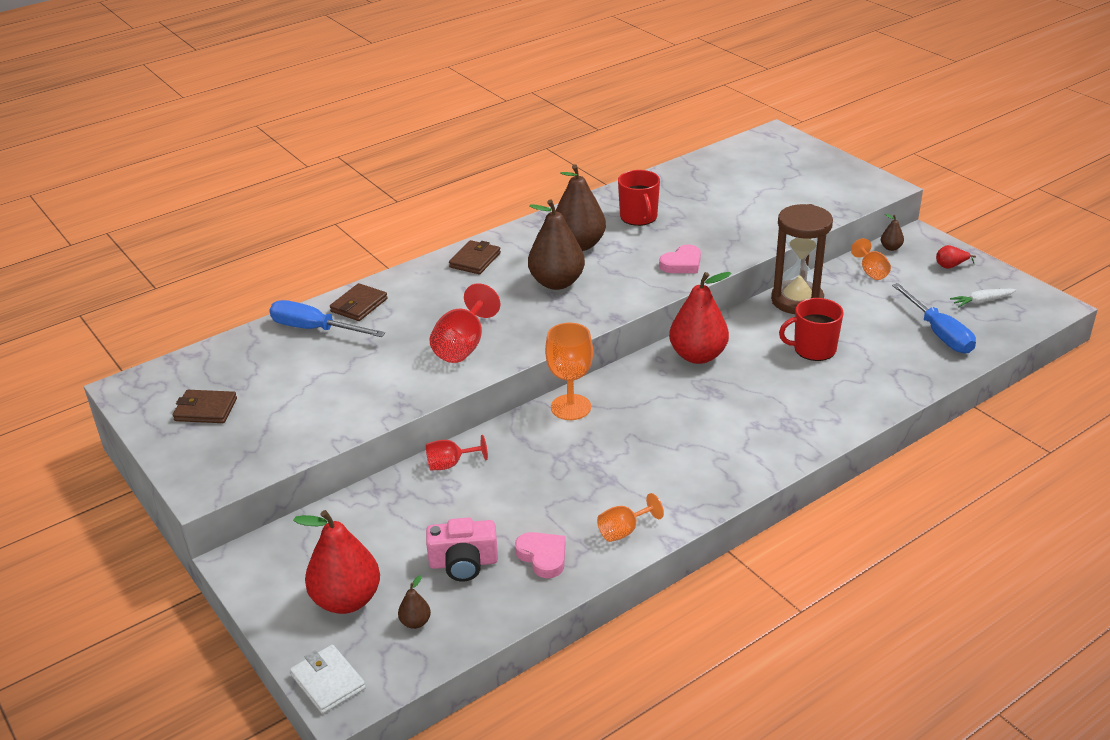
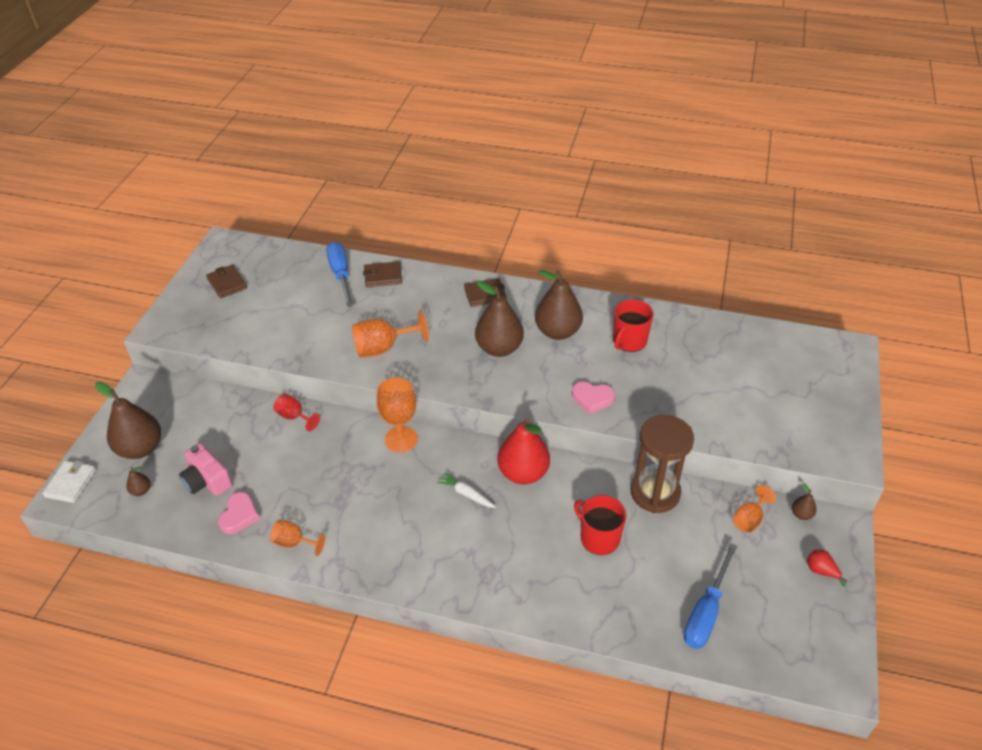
camera: 50 degrees right, 10 degrees up
(346, 600) = (140, 448): red pear -> brown pear
(463, 346) = (383, 348): red goblet -> orange goblet
(981, 301) = (788, 621): white carrot -> white carrot (466, 494)

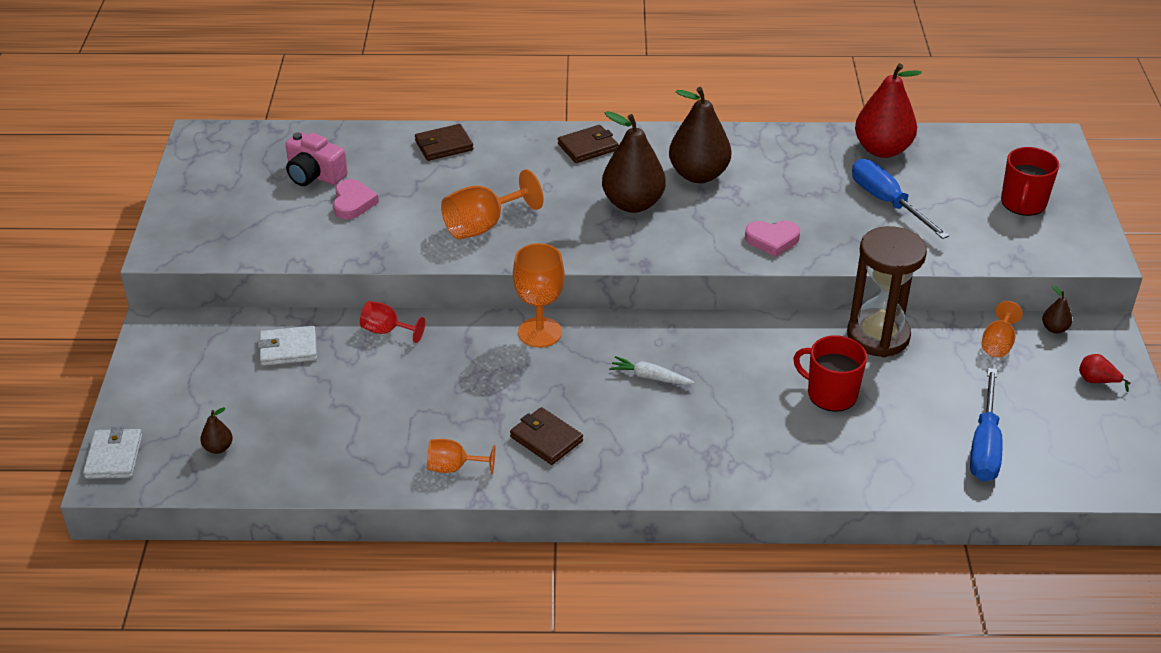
camera: 15 degrees left, 5 degrees down
(140, 448) = (192, 401): brown pear -> none
(207, 480) = (303, 421): pink camera -> pink camera (314, 175)
(221, 418) = (288, 349): none -> white wallet
(227, 283) = (233, 184): brown wallet -> brown wallet (546, 439)
(239, 515) = (367, 451): pink heart -> pink heart (353, 203)
(341, 274) = (386, 151): blue screwdriver -> blue screwdriver (887, 202)
(523, 473) = (710, 343): red pear -> red pear (882, 150)
(629, 341) = (791, 171): red mug -> red mug (1023, 203)

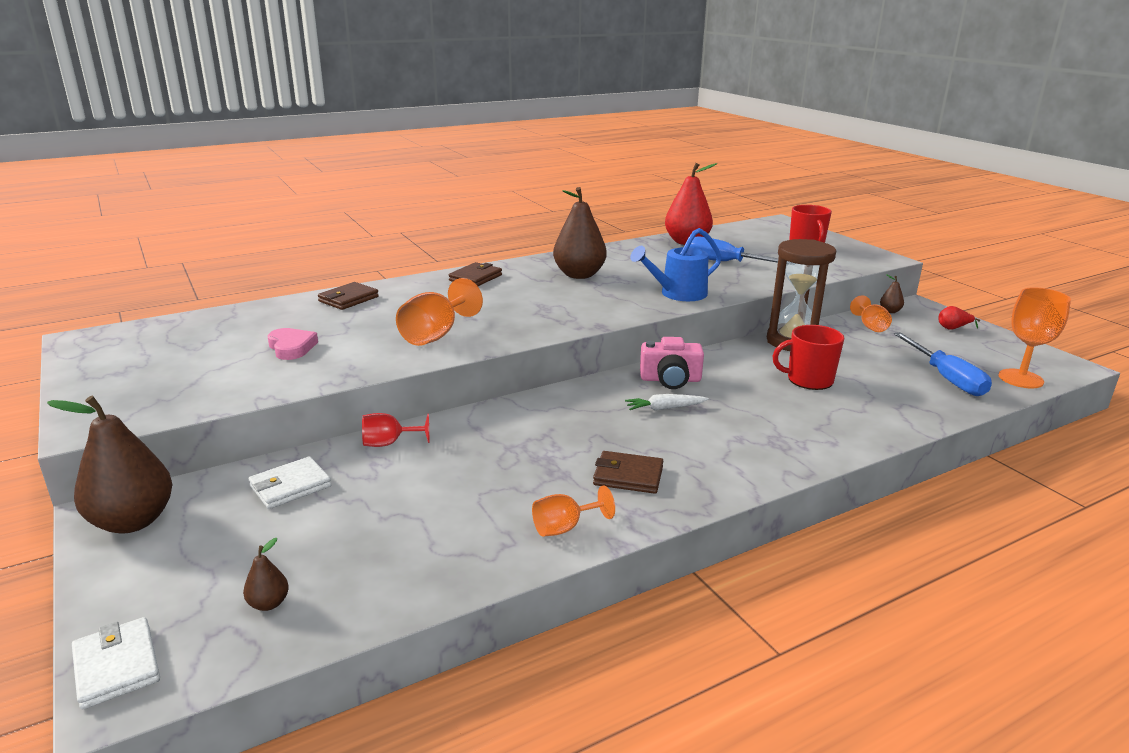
camera: 30 degrees left, 15 degrees down
(314, 175) = (234, 339): pink camera -> pink camera (670, 380)
(540, 332) = (538, 406): orange goblet -> orange goblet (1020, 379)
(633, 204) = (549, 298): brown pear -> brown pear (133, 521)
(772, 240) = (677, 294): pink heart -> blue watering can

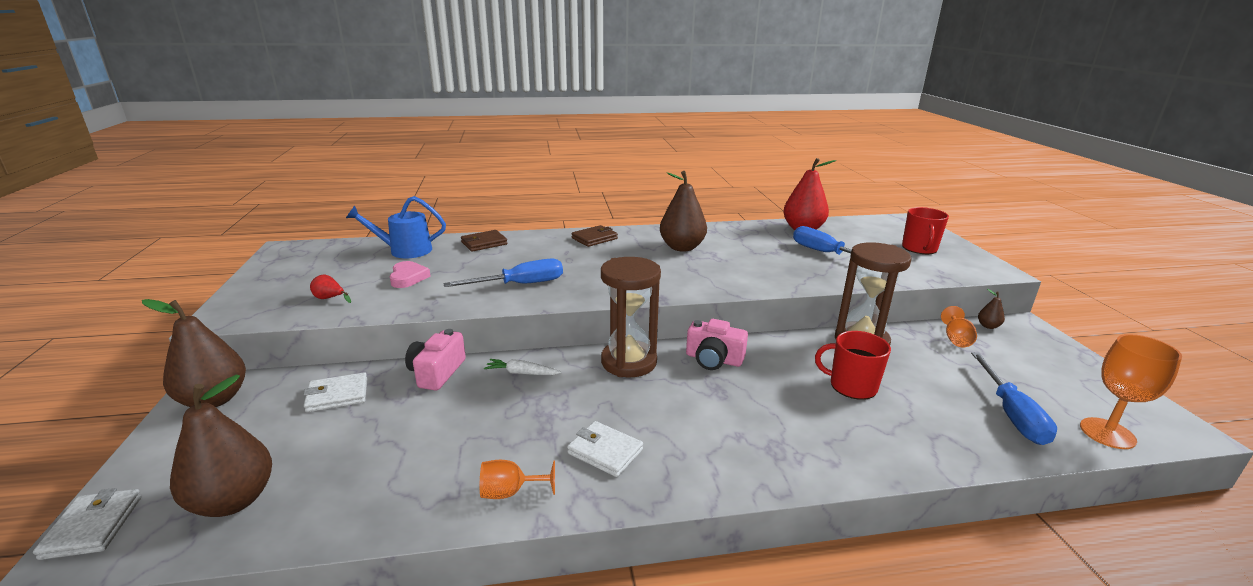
camera: 20 degrees right, 0 degrees up
(269, 603) = (233, 501): brown pear -> brown pear, size x2.31
(389, 443) = (437, 372): red goblet -> pink camera
(435, 335) = (520, 284): orange goblet -> blue screwdriver
(589, 396) = (629, 362): none -> brown hourglass
(628, 476) = (605, 451): brown wallet -> white wallet
(664, 408) = (688, 387): white carrot -> white carrot (521, 373)
(677, 294) = (756, 278): blue watering can -> blue watering can (404, 251)
(953, 328) = (1052, 357): red pear -> red pear (329, 298)

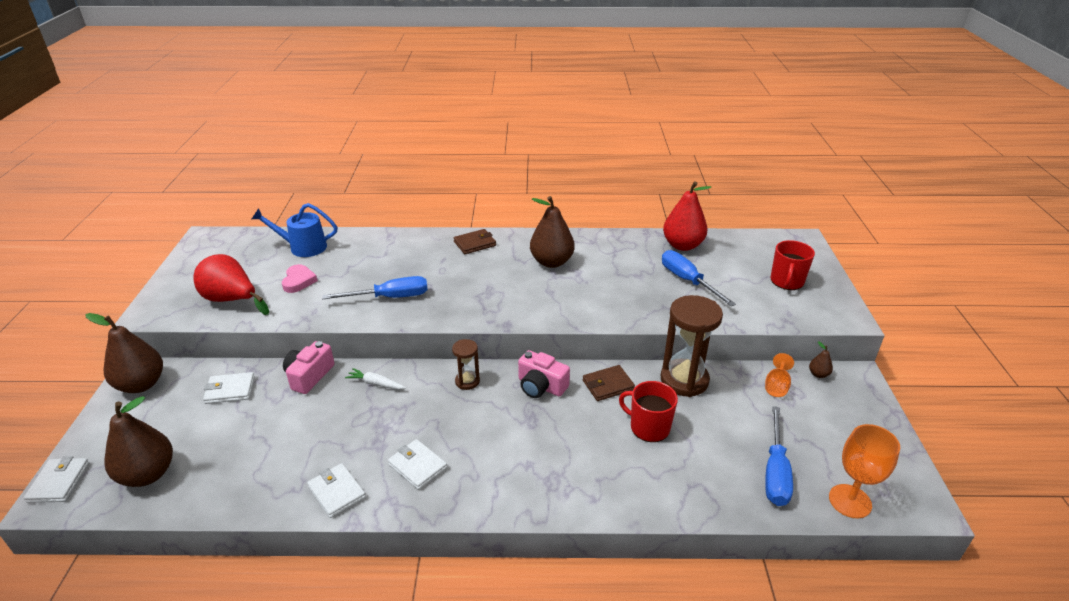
camera: 10 degrees right, 10 degrees up
(329, 298) = (231, 300): red pear -> red pear, size x2.31
(484, 243) = (373, 243): brown wallet -> brown wallet (608, 385)
(510, 492) = (337, 492): orange goblet -> white wallet
(629, 362) = (467, 381): brown hourglass -> brown hourglass, size x0.51

